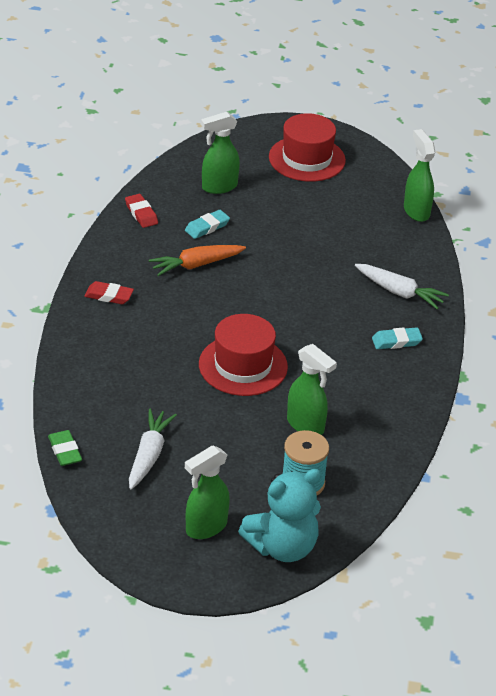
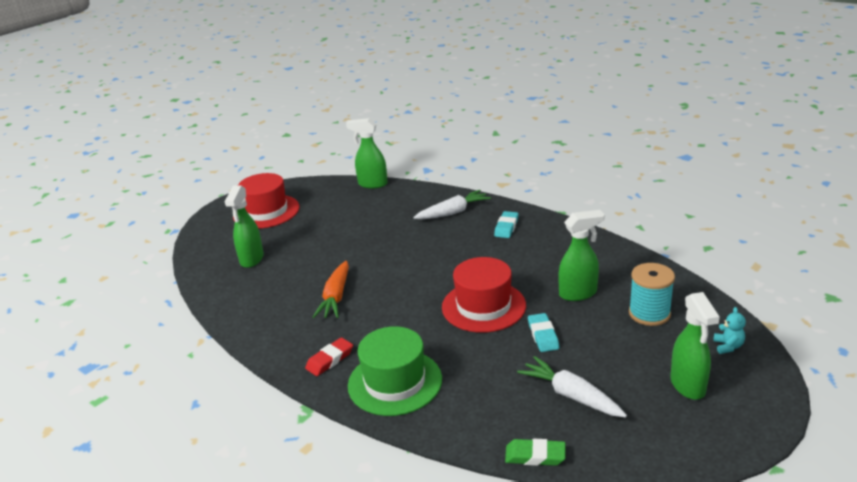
camera: 55 degrees left, 10 degrees down
(104, 344) = (395, 382): none -> green hat
(141, 213) = (239, 309): red eraser -> none
(207, 227) = (294, 278): turquoise eraser -> turquoise eraser (543, 335)
(282, 547) = (728, 346): turquoise teddy bear -> turquoise teddy bear, size x0.41

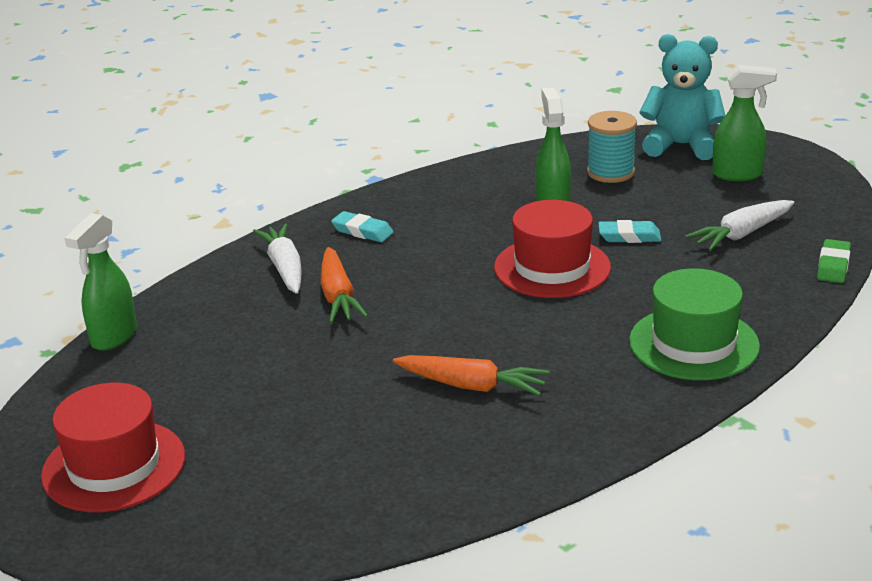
camera: 80 degrees left, 0 degrees up
(251, 259) = (296, 480): green spray bottle -> none
(330, 360) = (631, 394): red eraser -> none
(426, 235) = (338, 296): none -> orange carrot
(728, 346) = (681, 145): turquoise teddy bear -> turquoise teddy bear, size x2.47

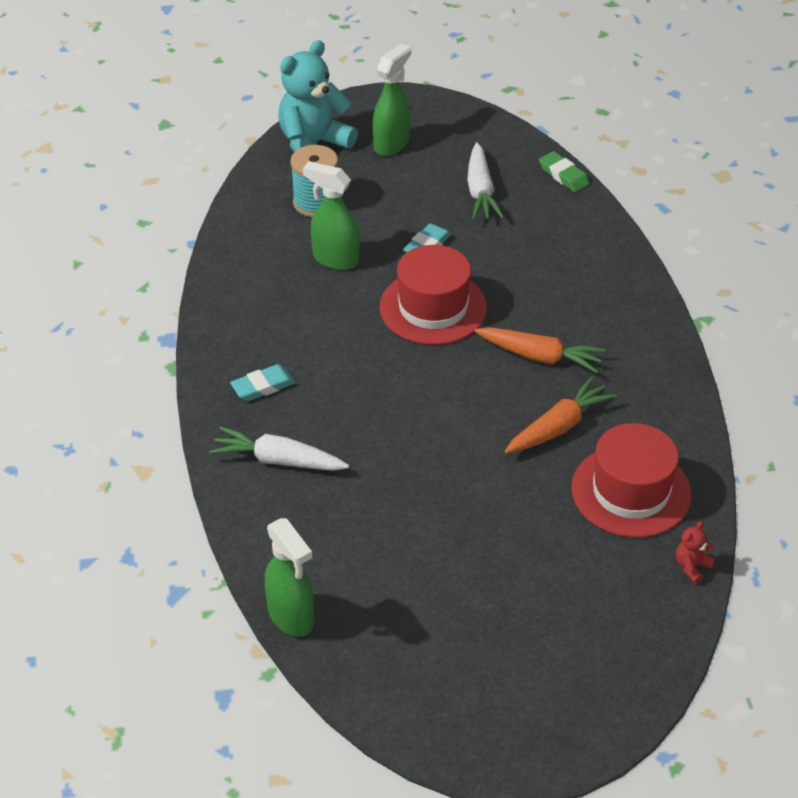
camera: 60 degrees left, 15 degrees up
(114, 466) = (498, 679): red hat -> red hat (631, 491)
(338, 296) = (359, 446): orange carrot -> orange carrot (539, 356)
(355, 535) = (692, 566): none -> red teddy bear
(693, 343) = (601, 291): green hat -> none

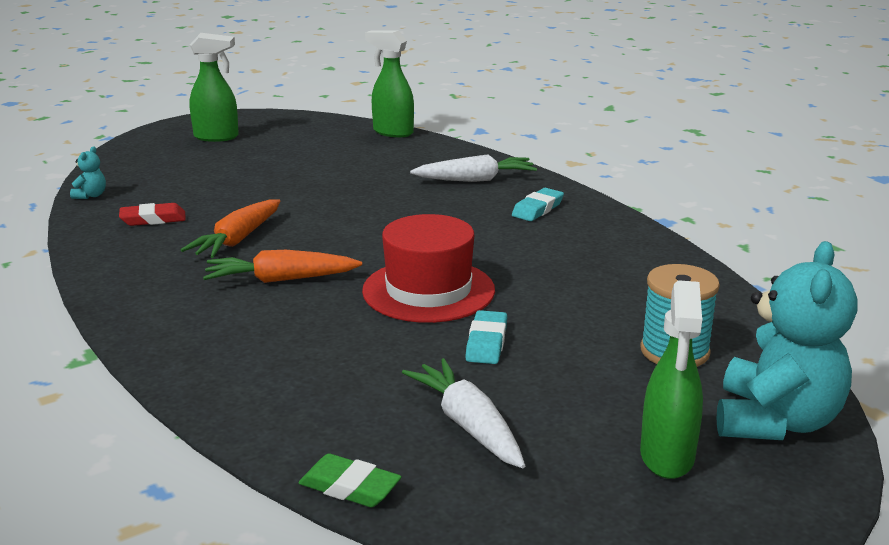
camera: 155 degrees right, 20 degrees down
(335, 259) = (582, 304): green spray bottle -> green spray bottle (217, 137)
(631, 491) = (153, 219): red hat -> red eraser
(692, 566) = (91, 195): red teddy bear -> turquoise teddy bear

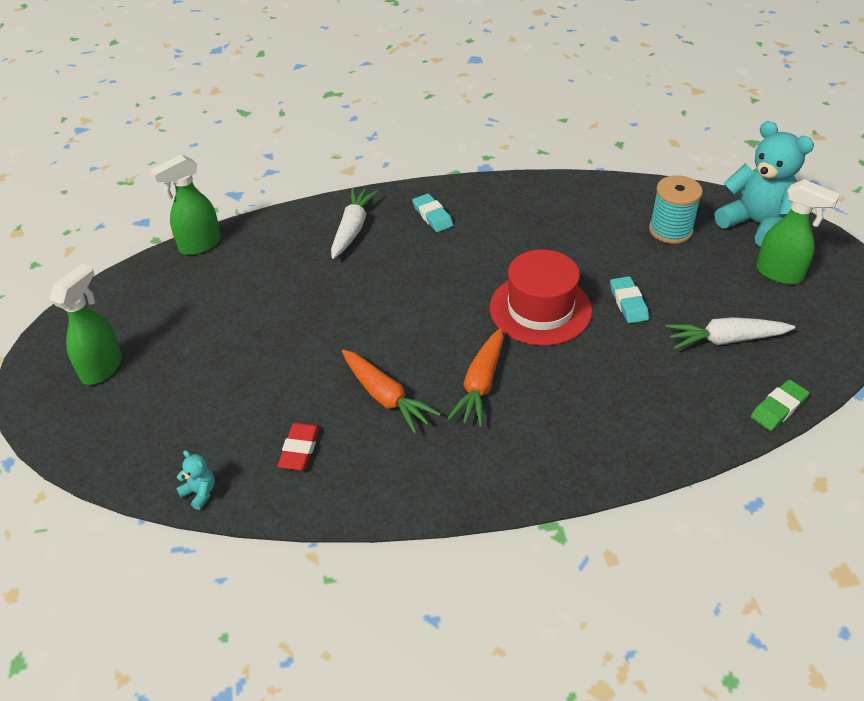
camera: 65 degrees left, 20 degrees up
(486, 342) = (628, 303): turquoise eraser -> turquoise eraser turned 45 degrees clockwise

